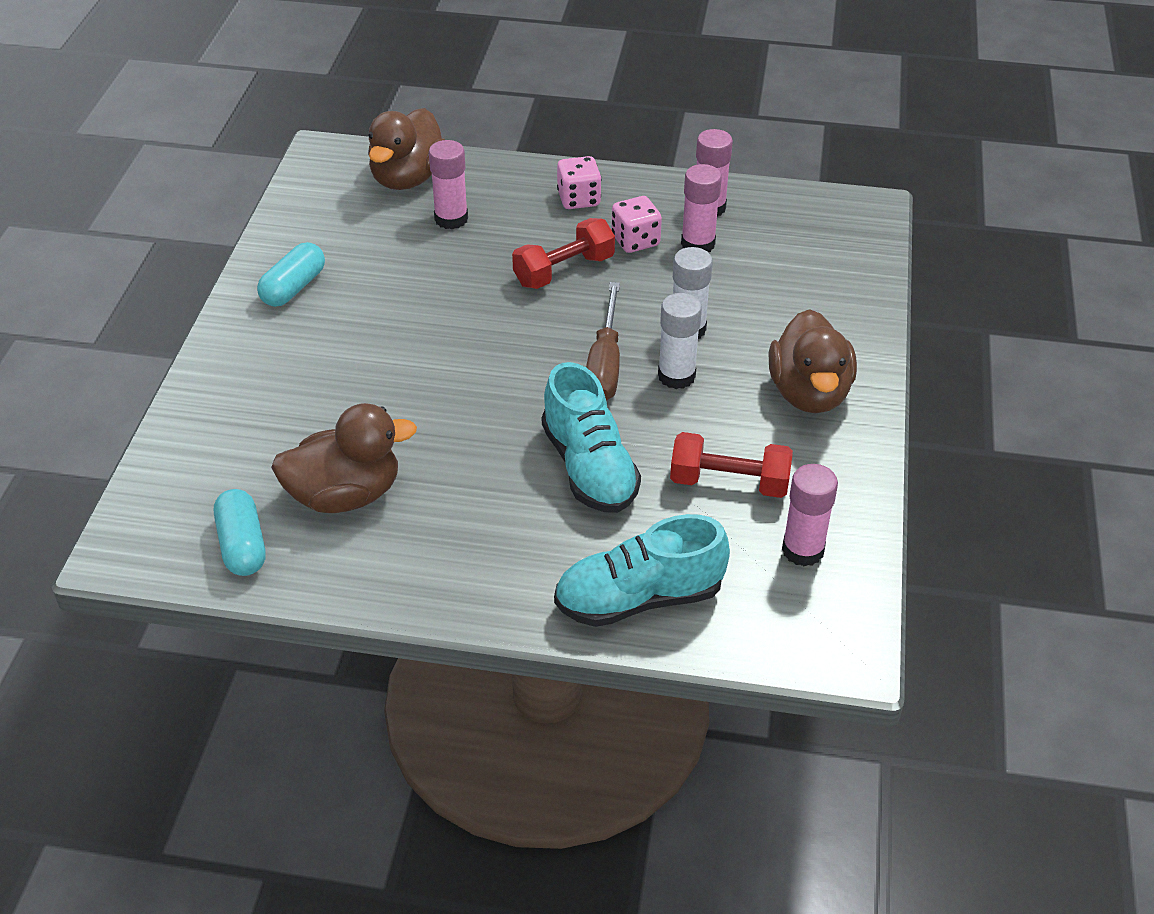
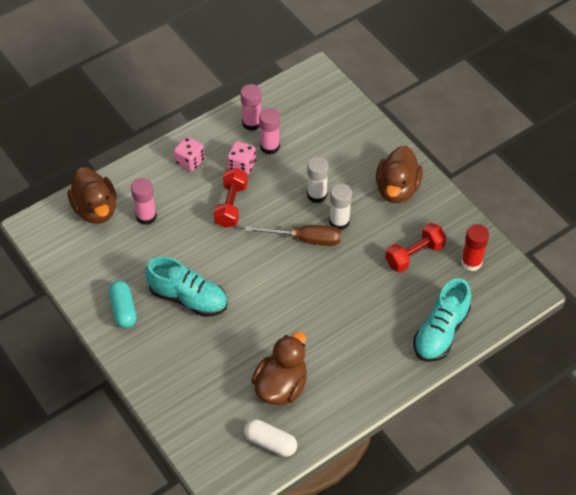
camera: 45 degrees left, 10 degrees up
(242, 545) = (270, 442): turquoise capsule -> white capsule
(589, 468) = (357, 292): turquoise shoe -> turquoise shoe (188, 298)
(604, 365) = (305, 239): brown screwdriver -> brown screwdriver turned 45 degrees counterclockwise
(803, 550) = (471, 262): pink glue stick -> red glue stick
(809, 393) = (397, 189): brown duck -> brown duck turned 60 degrees clockwise

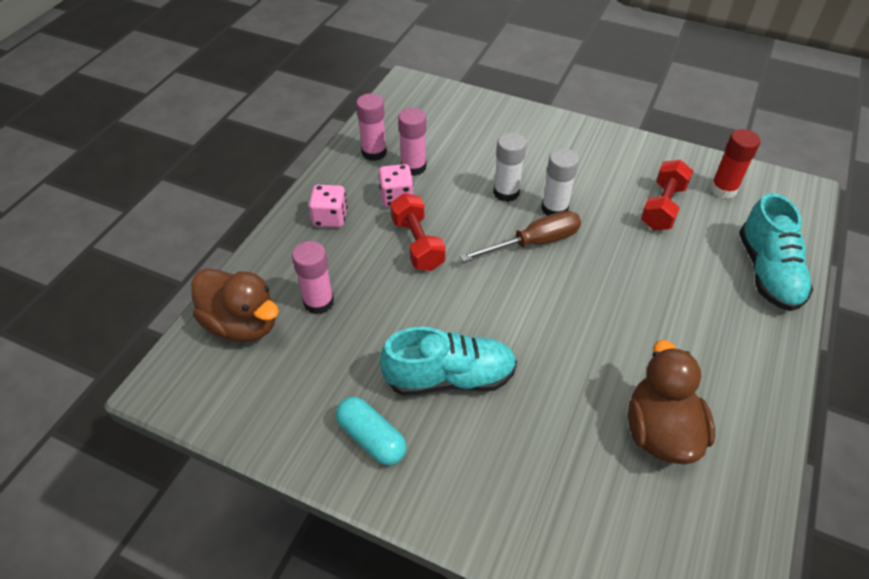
camera: 30 degrees left, 5 degrees down
(270, 442) = (718, 520): white capsule -> none
(397, 189) = (583, 153): brown duck -> none

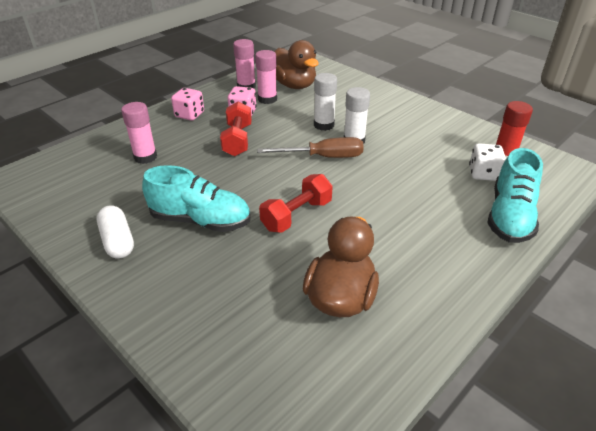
camera: 20 degrees right, 10 degrees down
(242, 324) = (88, 157): brown duck -> brown duck (294, 85)
(371, 438) = (118, 241): turquoise capsule -> white capsule
(662, 207) = (443, 157): red dumbbell -> red dumbbell (296, 215)
(715, 220) = (483, 174): none -> white dice

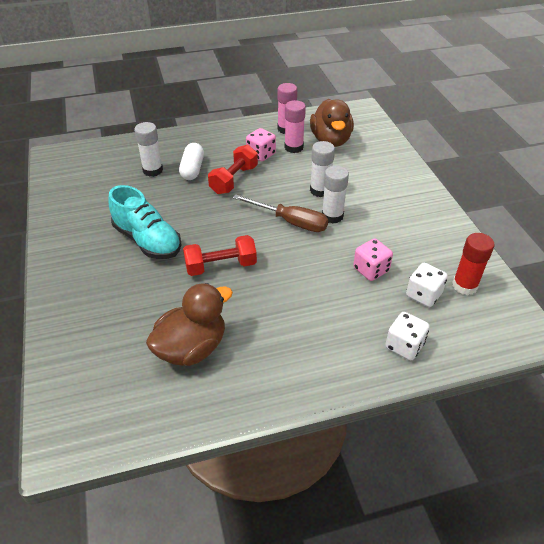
camera: 30 degrees right, 5 degrees up
(118, 241) = (81, 234): white capsule -> white capsule (192, 169)
(145, 157) = (153, 170): pink glue stick -> white glue stick
(189, 115) = (216, 142): pink dice -> pink dice (371, 270)
(509, 216) = (404, 346): turquoise shoe -> white dice

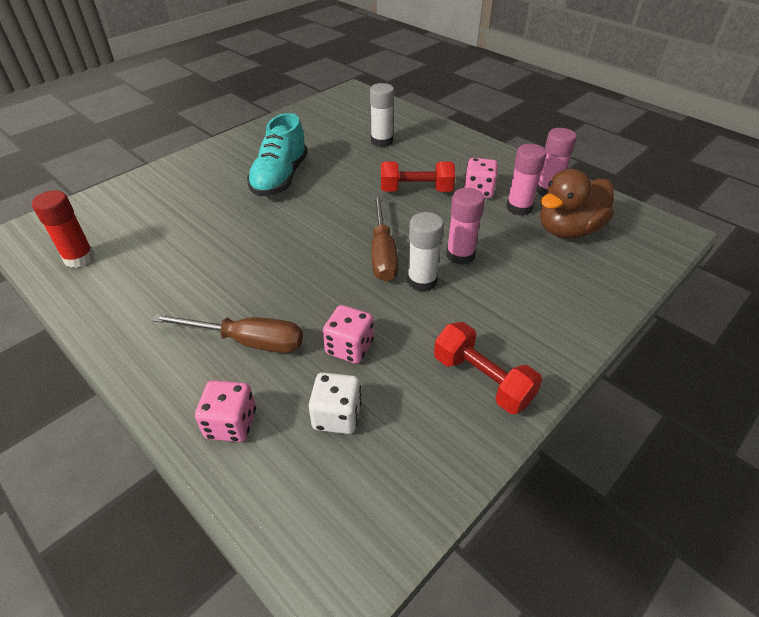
camera: 60 degrees right, 0 degrees up
(192, 169) = (407, 160): white capsule -> none
(192, 348) = (154, 257): brown duck -> none
(221, 266) = (275, 232): red dumbbell -> red dumbbell (482, 380)
(320, 190) = (460, 255): white glue stick -> pink glue stick
(333, 317) = (247, 341): none -> brown screwdriver
(404, 346) = (231, 424): white dice -> pink dice
(464, 286) = (386, 460): red glue stick -> red glue stick (79, 258)

